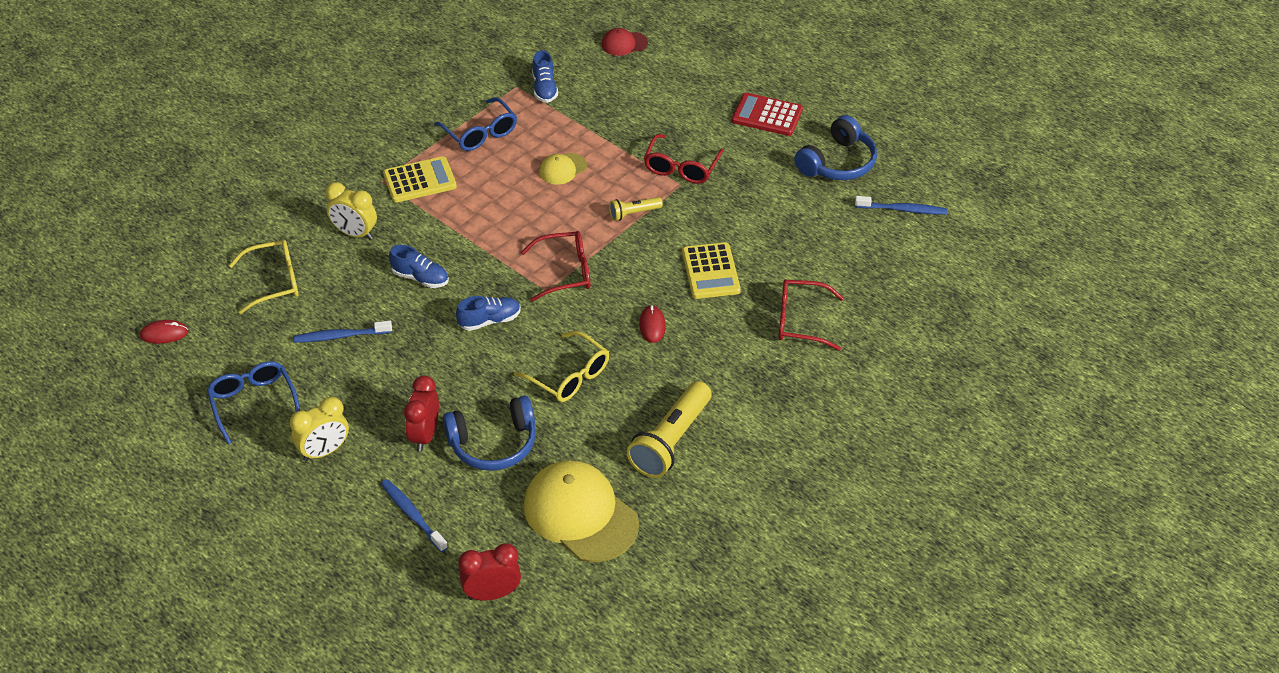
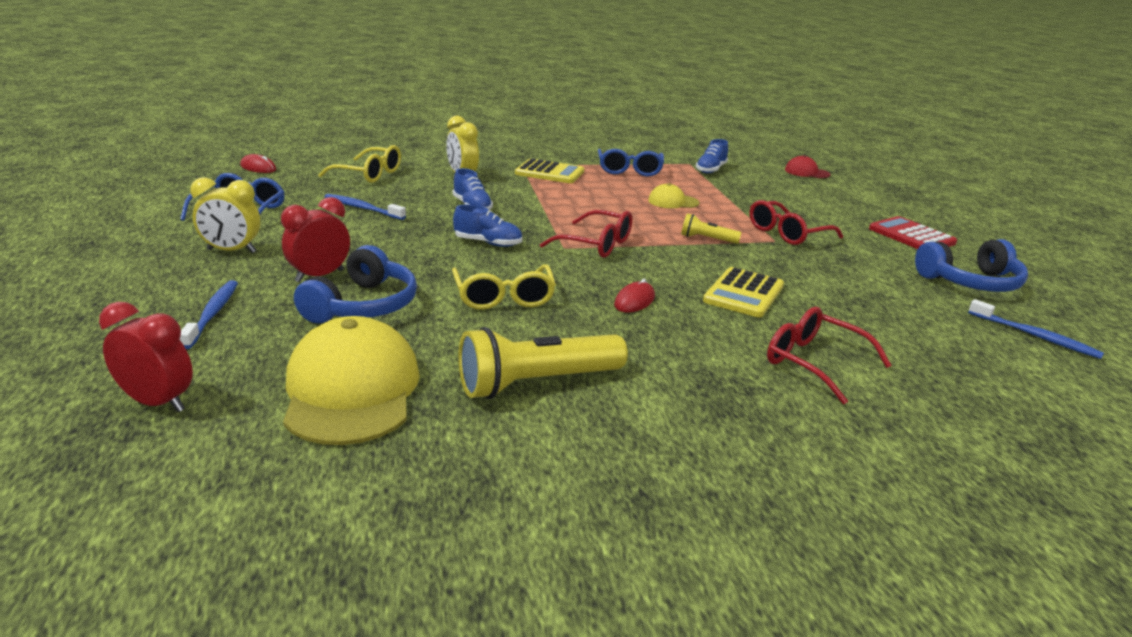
camera: 35 degrees right, 20 degrees down
(493, 444) = (363, 305): blue headphones -> blue headphones turned 90 degrees counterclockwise

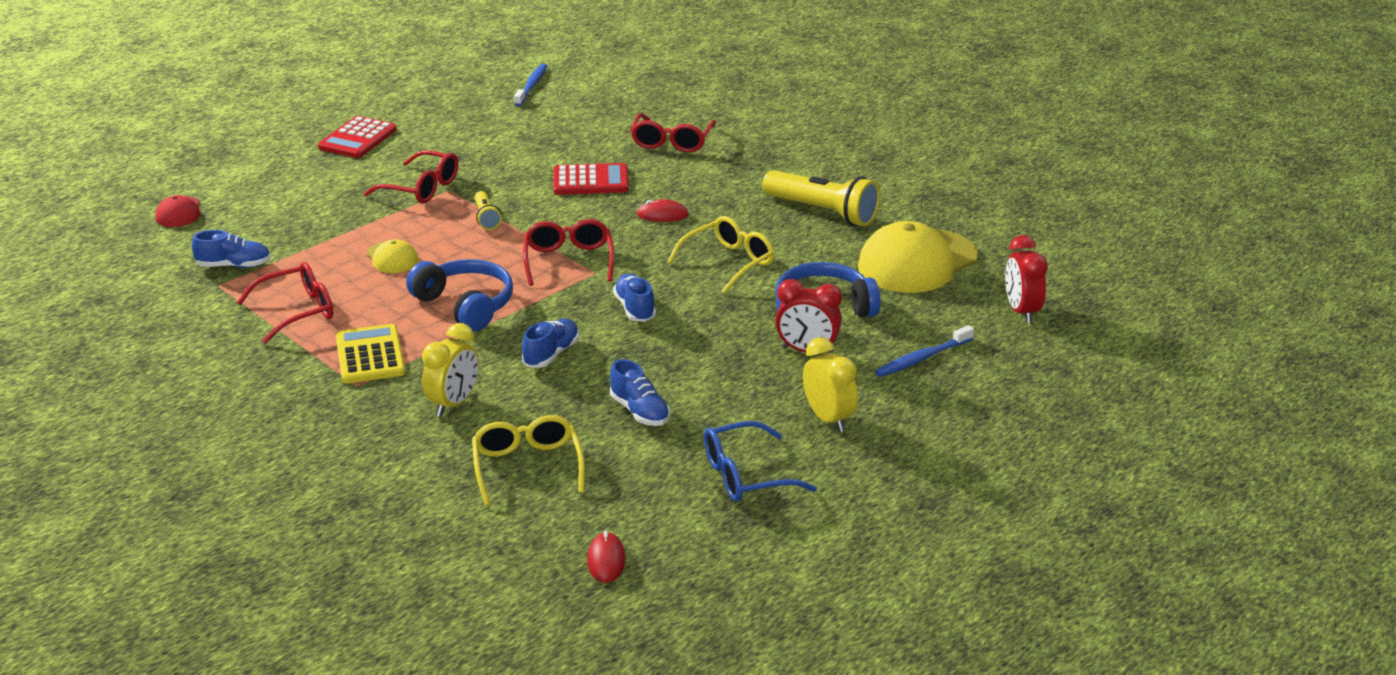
camera: 120 degrees left, 5 degrees up
(362, 208) = (639, 411): blue toothbrush -> blue shoe
(629, 170) = (298, 311): blue glasses -> red glasses
(743, 293) = (591, 181): yellow calculator -> red calculator
(971, 282) = (451, 109): blue headphones -> blue headphones (466, 305)

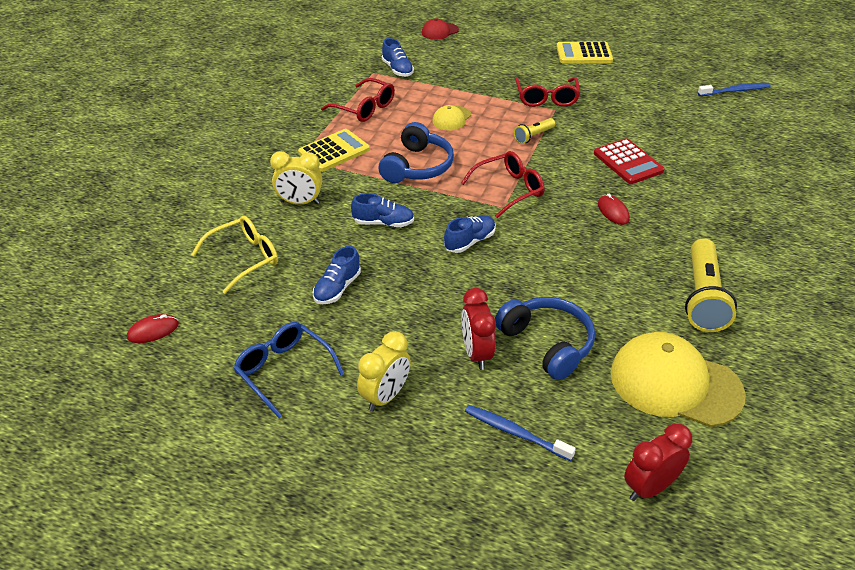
camera: 65 degrees right, 10 degrees up
(358, 139) = (584, 54): red calculator -> yellow calculator
(672, 142) = (728, 180): red glasses -> none
(729, 262) = (574, 268): yellow glasses -> none

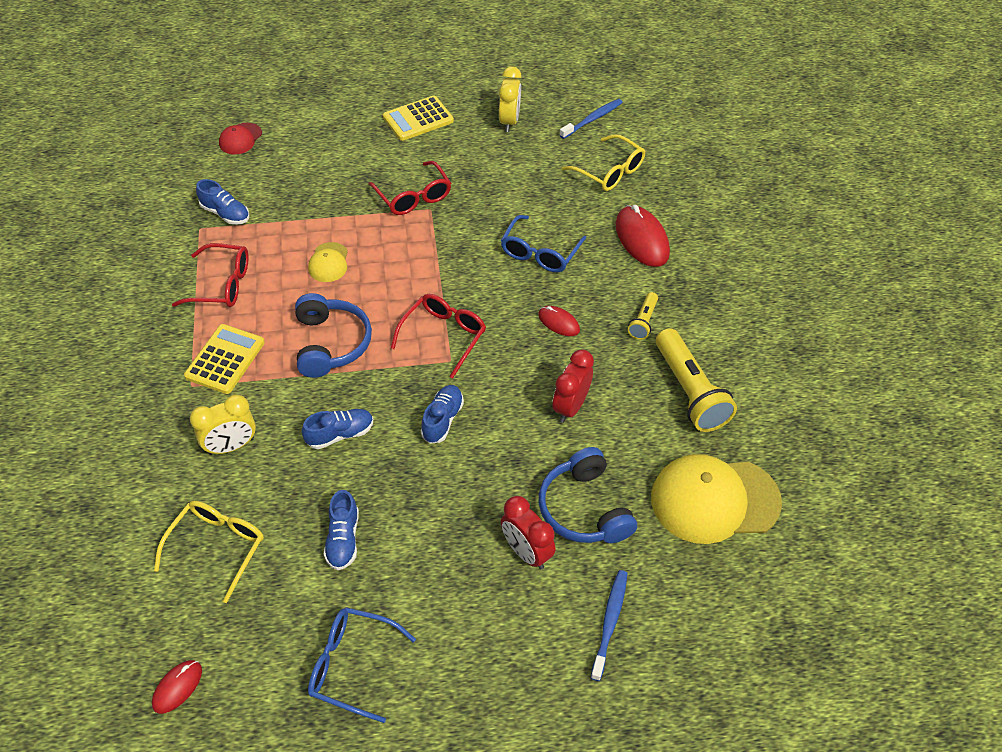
camera: 30 degrees left, 10 degrees up
(385, 397) = (470, 644): yellow clock -> yellow clock (509, 121)
(515, 433) = (610, 622): blue toothbrush -> blue toothbrush turned 105 degrees clockwise
(533, 136) = (428, 254): yellow flashlight -> yellow flashlight (643, 321)
(547, 343) = (584, 509): blue headphones -> blue headphones turned 135 degrees counterclockwise
(628, 162) = (540, 253): red calculator -> blue glasses
(650, 487) = (749, 620): red clock -> red clock (570, 407)
(728, 128) = (610, 172): none -> yellow glasses
(728, 180) = (642, 239): none -> red mouse

